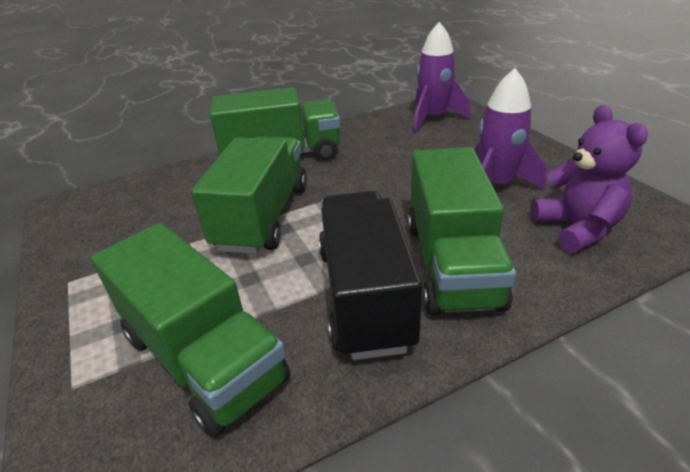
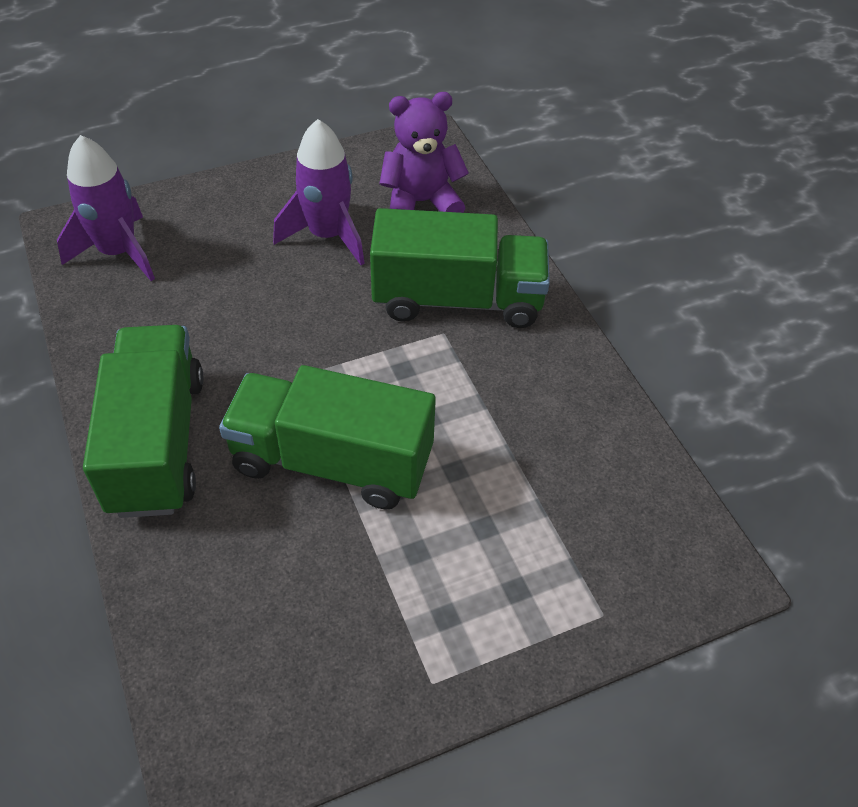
camera: 90 degrees left, 15 degrees up
(203, 357) = (568, 501): green truck -> none
(364, 295) = (496, 370): black truck -> none

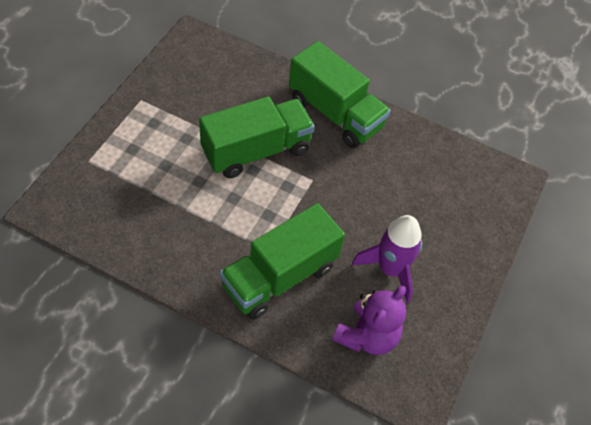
camera: 135 degrees right, 5 degrees up
(118, 253) = (473, 183): purple rocket -> none

